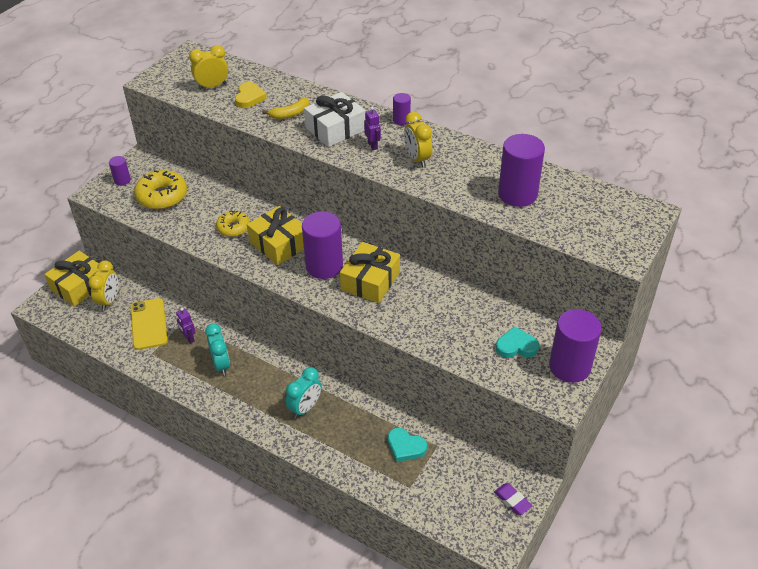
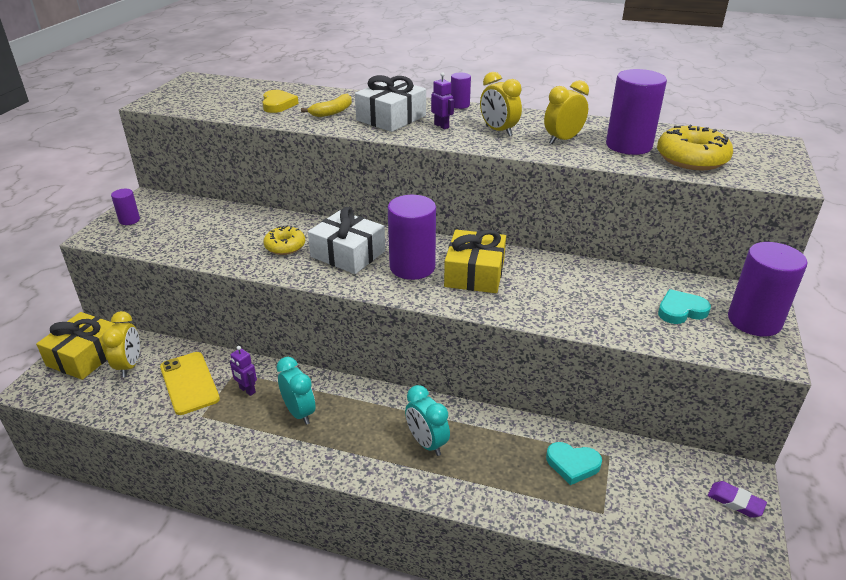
camera: 15 degrees left, 10 degrees down
(162, 196) = (185, 228): yellow donut -> yellow donut (691, 159)
(212, 86) = (230, 100): yellow clock -> yellow clock (563, 140)
(279, 244) = (348, 254): yellow gift -> white gift
(305, 408) = (427, 443): turquoise clock -> turquoise clock turned 120 degrees clockwise

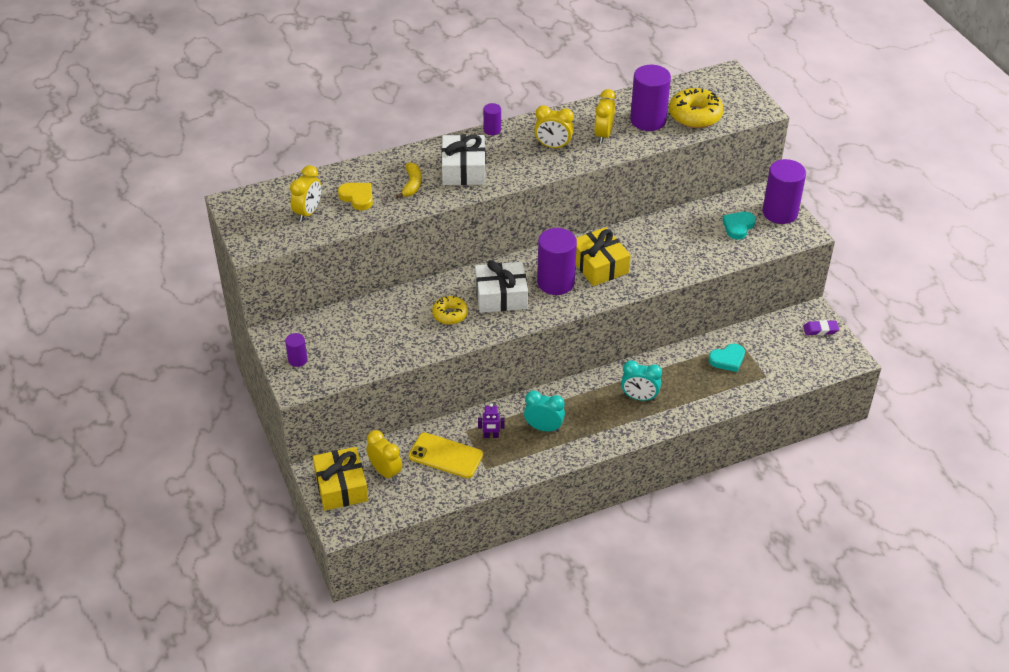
camera: 40 degrees left, 10 degrees up
(227, 100) = (308, 212): none -> yellow clock
(441, 126) = (509, 160): purple robot -> none

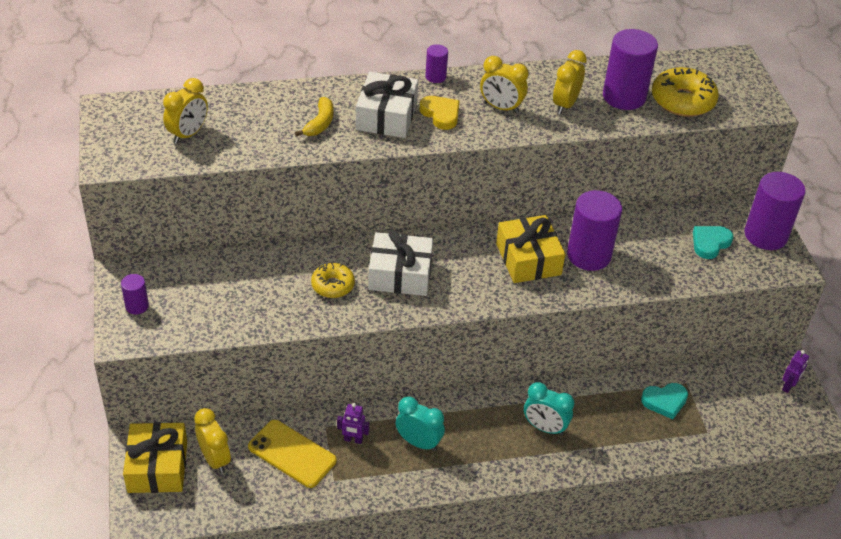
camera: 10 degrees right, 0 degrees up
(357, 197) = (251, 127): yellow heart -> yellow heart (441, 114)
(555, 282) = (470, 270): purple cylinder -> purple cylinder (589, 255)
(820, 330) = (788, 386): purple eraser -> purple robot

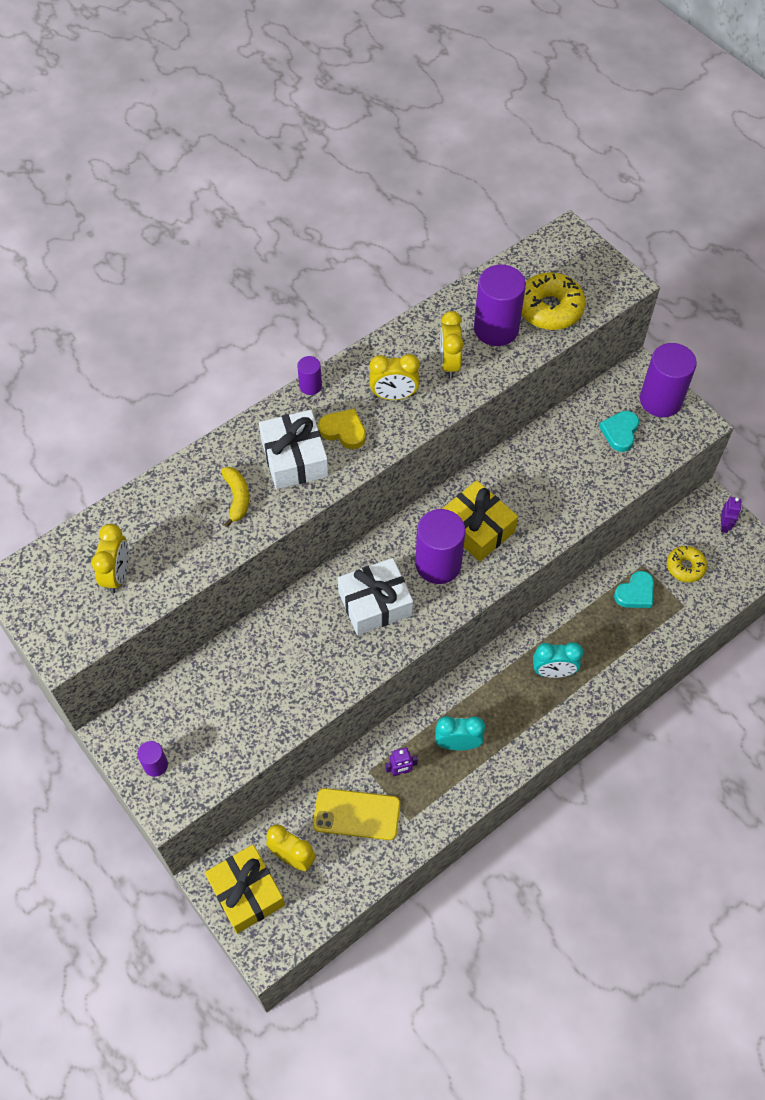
camera: 25 degrees left, 15 degrees up
(333, 285) = (322, 647): yellow donut -> yellow donut (685, 567)
(589, 255) = (526, 497): purple cylinder -> purple cylinder (438, 564)

